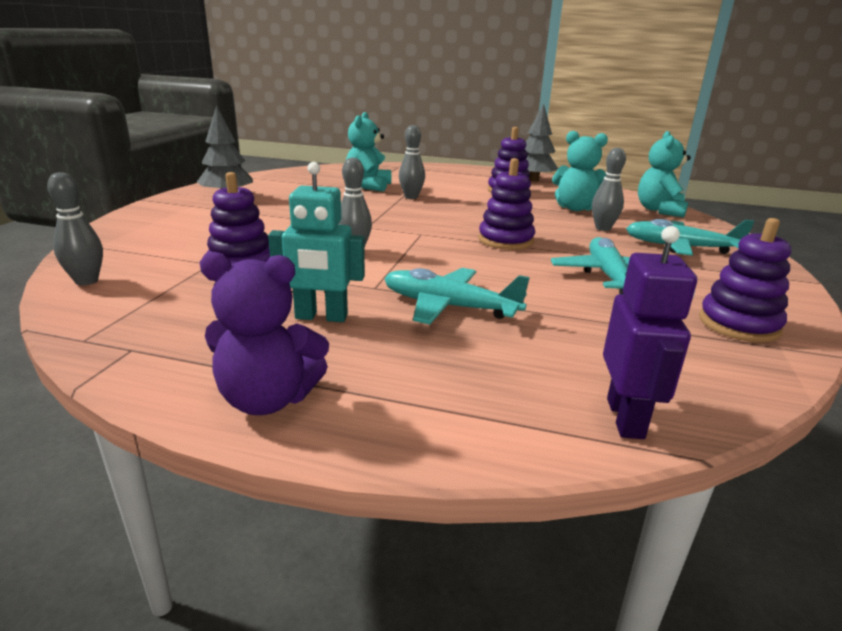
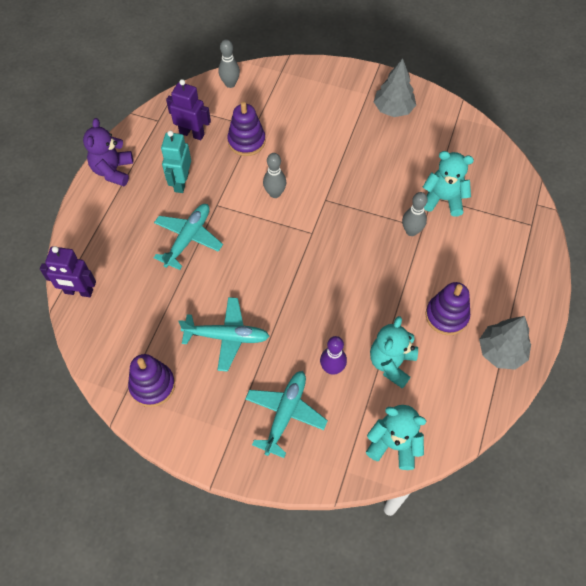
camera: 95 degrees right, 35 degrees up
(197, 311) = (192, 134): none -> purple robot
(505, 240) = (298, 286): purple stacking toy -> none
(603, 228) = (332, 368): grey bowling pin -> purple bowling pin

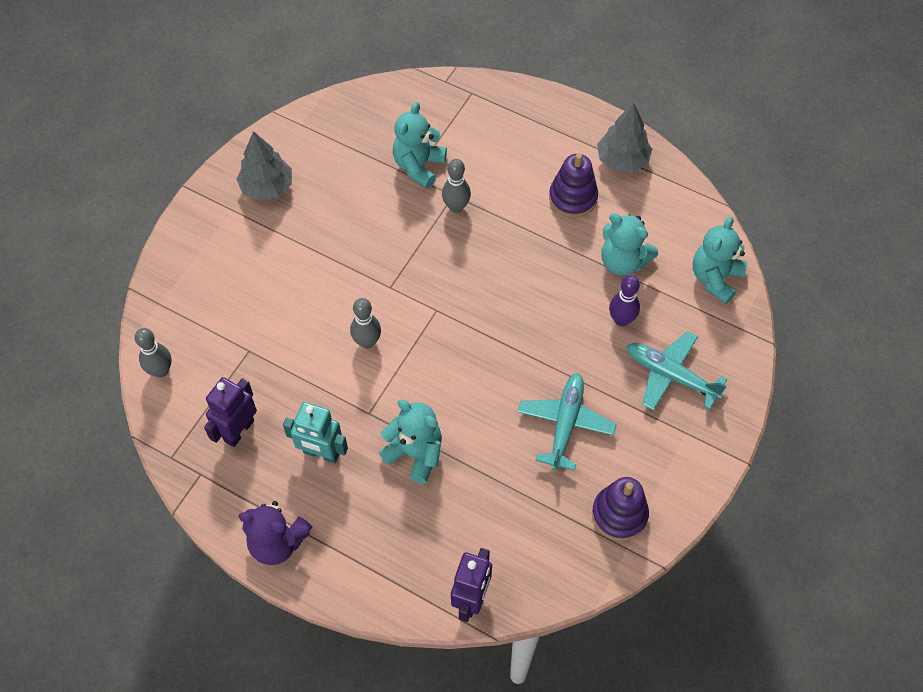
camera: 80 degrees left, 0 degrees up
(188, 238) = (415, 453): turquoise plane -> turquoise teddy bear
(246, 141) = (272, 363): purple stacking toy -> none

